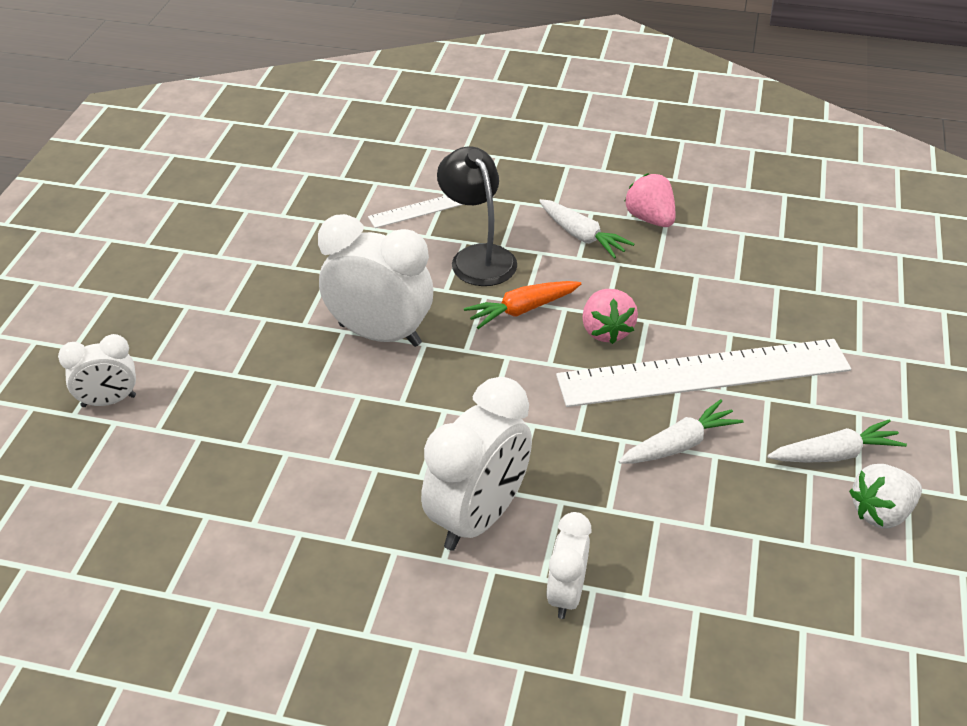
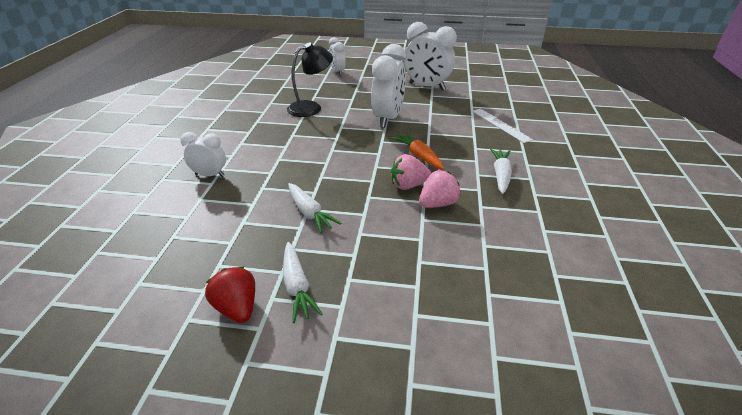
camera: 85 degrees right, 5 degrees down
(477, 257) = (461, 140): black lamp -> black lamp (311, 107)
(478, 518) = (264, 150): white clock -> white clock (426, 86)
(582, 236) = (500, 175): white carrot -> white carrot turned 150 degrees clockwise
(650, 219) = (537, 203): pink strawberry -> pink strawberry (437, 204)
(703, 373) = (376, 225): white ruler -> none
(881, 513) = (237, 308): white strawberry -> red strawberry

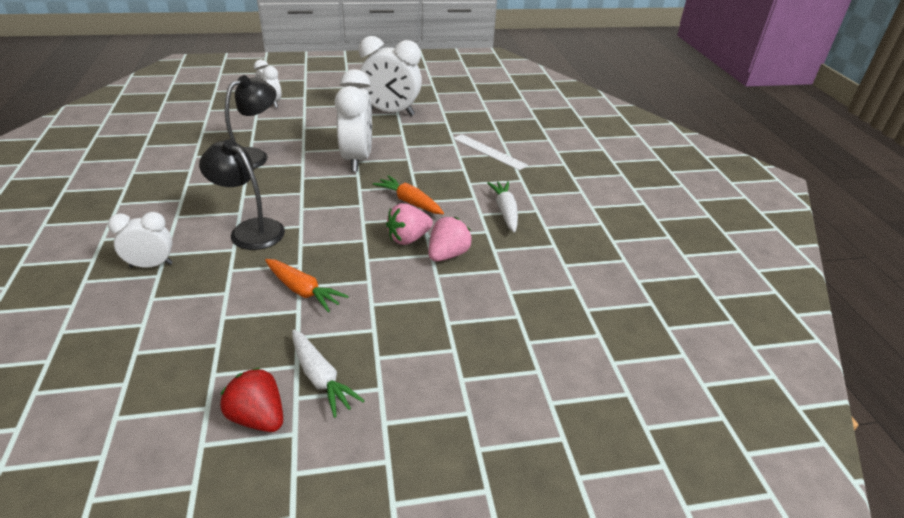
camera: 20 degrees left, 0 degrees up
(288, 160) = (250, 230): none -> black lamp
(310, 213) = (303, 291): white carrot -> orange carrot

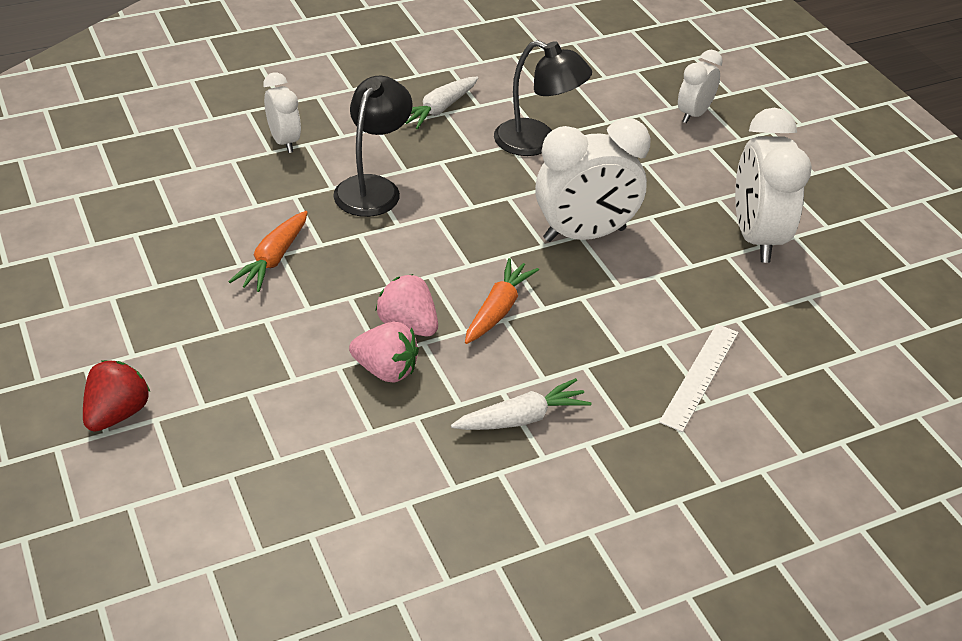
camera: 75 degrees right, 5 degrees up
(258, 417) = (83, 279): red strawberry -> red strawberry (117, 414)
(321, 378) = (139, 308): white carrot -> white carrot (439, 110)

